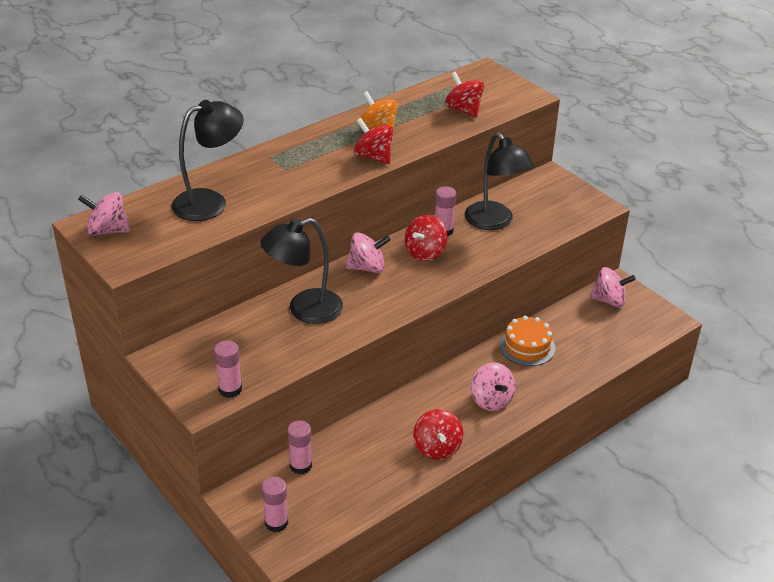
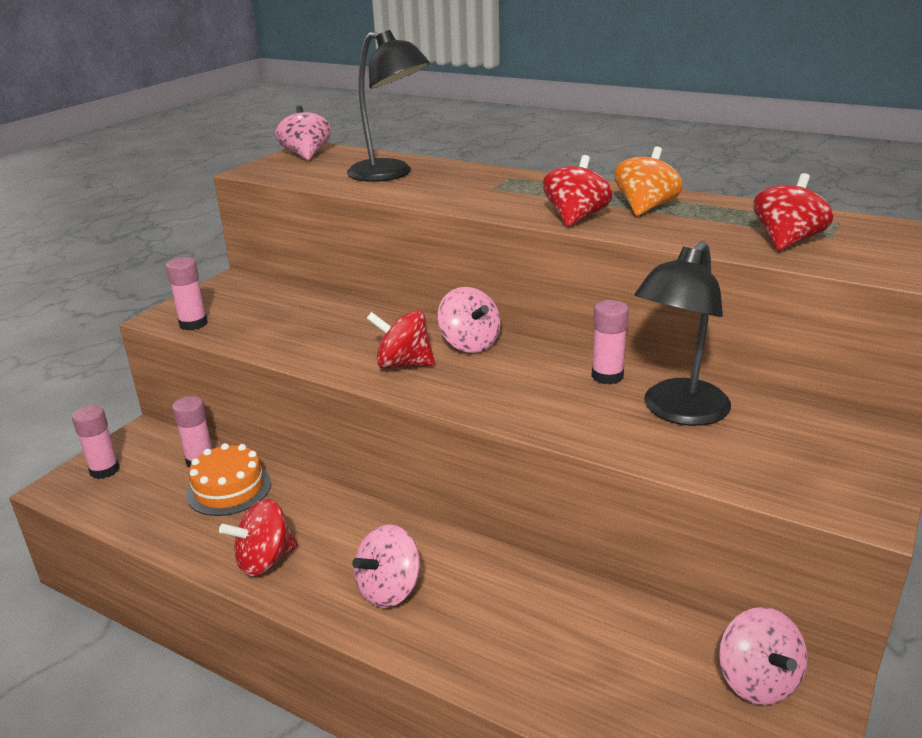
camera: 70 degrees right, 10 degrees down
(304, 310) = (355, 328): black lamp -> none
(425, 252) = (540, 374): red spinning top -> red spinning top (403, 364)
(527, 346) = (540, 599): orange cake -> orange cake (229, 489)

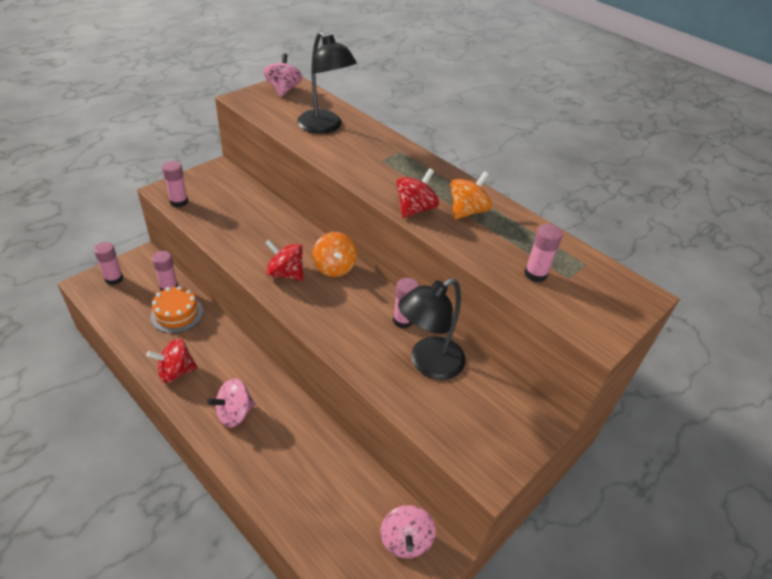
camera: 10 degrees right, 15 degrees up
(469, 344) = (334, 267): pink spinning top -> orange spinning top
(787, 241) = (535, 274): red spinning top -> pink glue stick

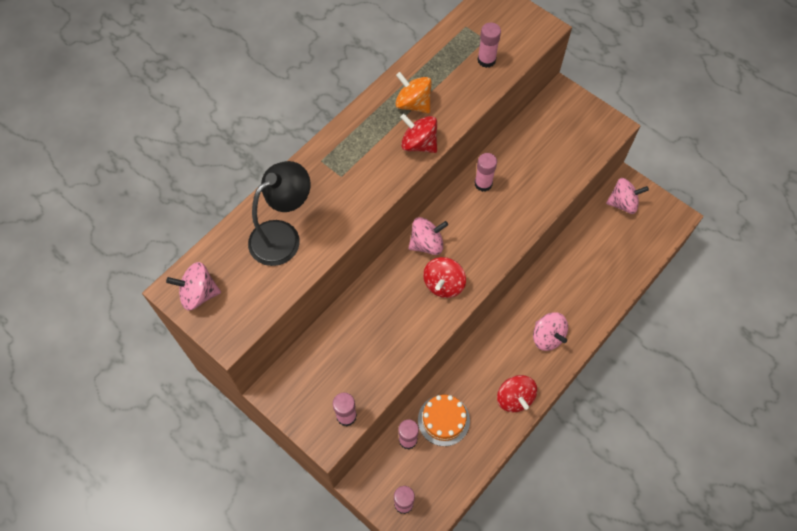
camera: 90 degrees left, 20 degrees up
(334, 267) = (427, 244): orange spinning top -> pink spinning top
(428, 363) = (526, 164): black lamp -> none

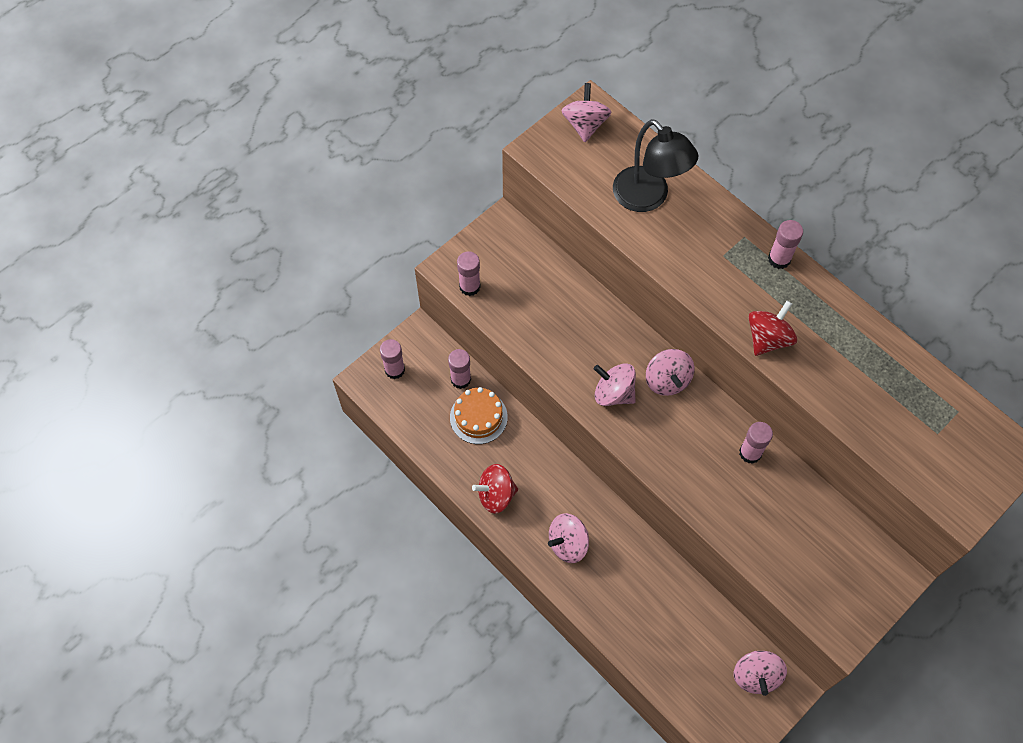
camera: 95 degrees right, 0 degrees up
(413, 104) = (827, 337): orange spinning top -> none
(443, 284) = (613, 393): red spinning top -> pink spinning top
(486, 60) = (901, 430): pink glue stick -> pink glue stick (779, 259)

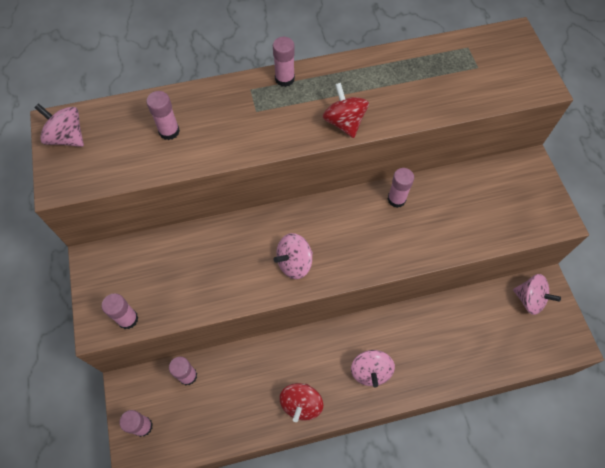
camera: 60 degrees left, 0 degrees up
(478, 417) = (228, 380): orange cake -> none
(648, 198) = (169, 131): black lamp -> pink glue stick
(667, 380) = (307, 220): pink spinning top -> none

